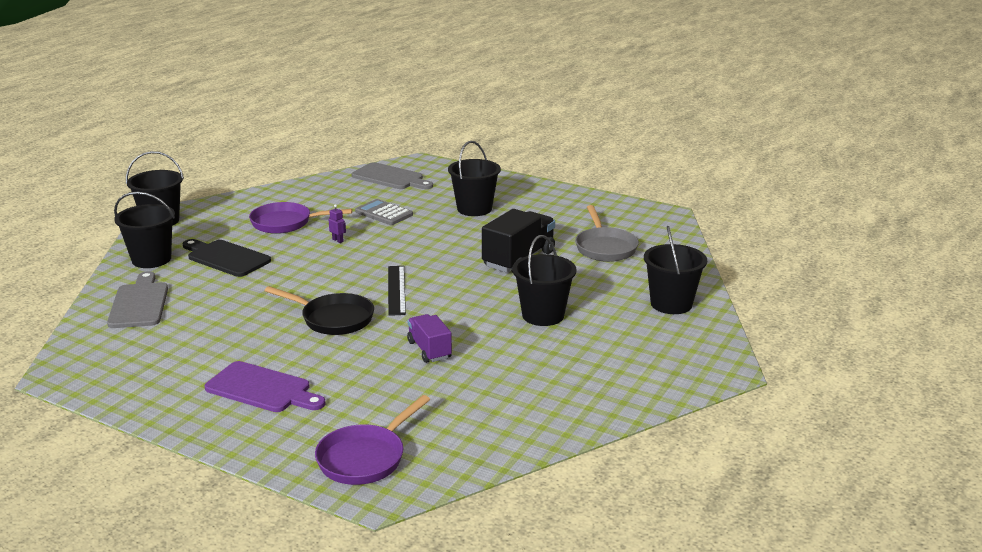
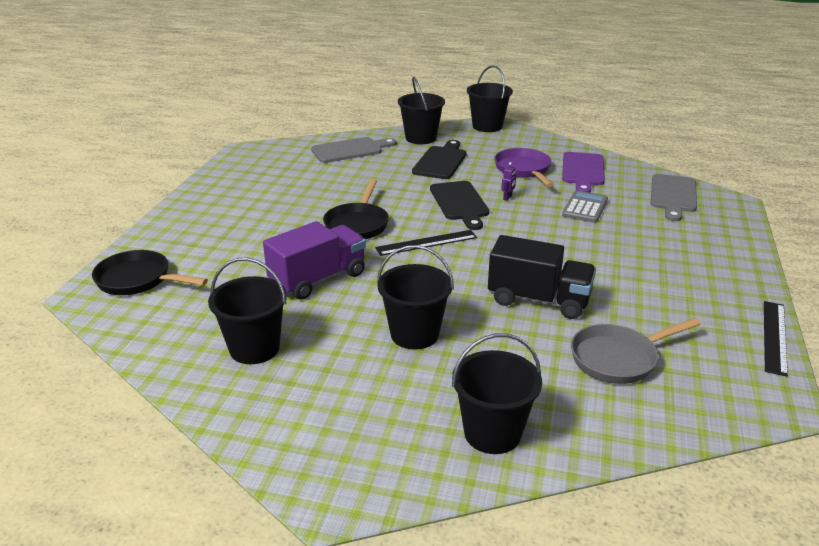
camera: 75 degrees right, 5 degrees up
(262, 389) = (236, 219): purple cutting board -> purple cutting board (583, 171)
(330, 263) = (460, 203): none -> black cutting board
(365, 458) = (138, 280): purple pan -> black pan
(429, 350) = (318, 279): purple truck -> purple truck, size x1.64
(474, 209) = (644, 253): black bucket -> black bucket (254, 348)
(600, 197) = (774, 336): none -> black ruler

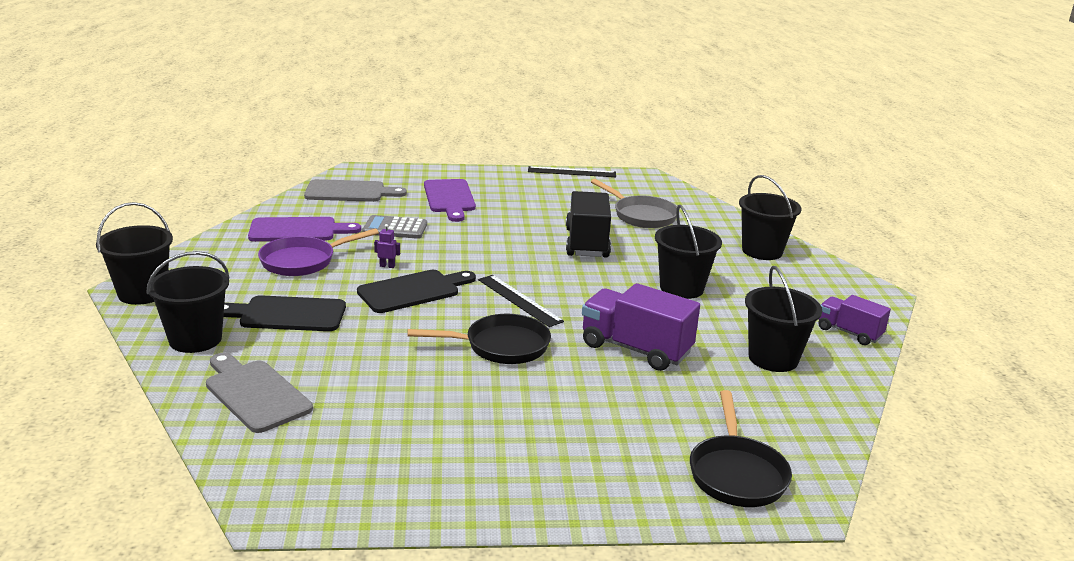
camera: 110 degrees left, 5 degrees down
(263, 424) = (849, 332): none -> purple truck
(663, 241) = (449, 198): none -> purple cutting board

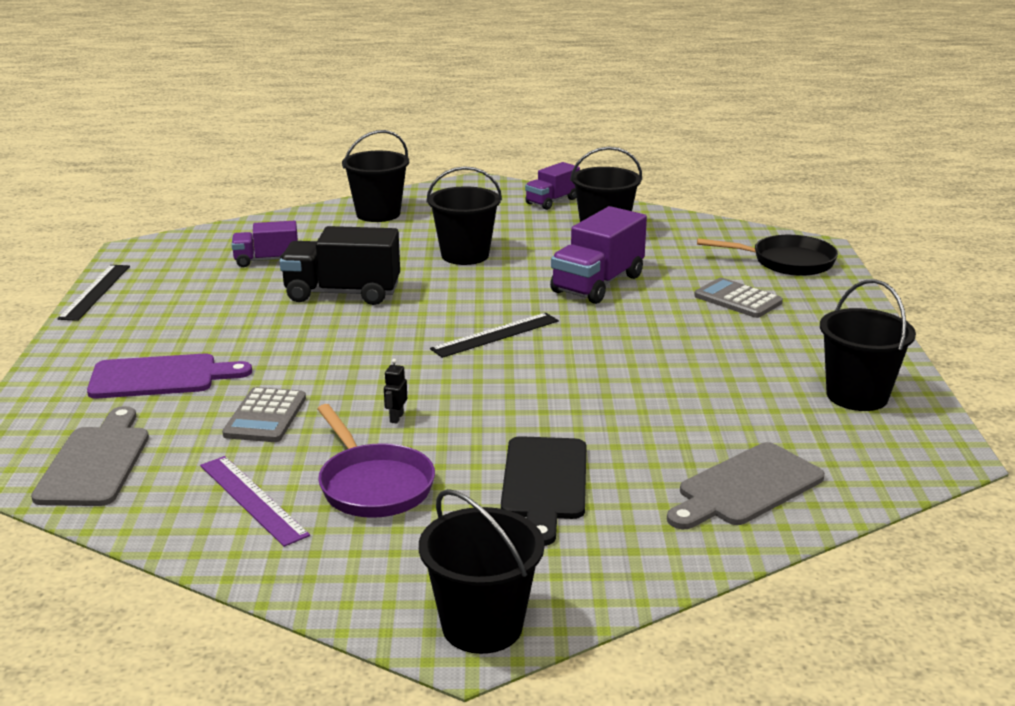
camera: 85 degrees left, 0 degrees up
(195, 339) = (625, 550): black bucket -> black bucket (857, 396)
(298, 230) = (252, 499): purple cutting board -> purple ruler
(387, 266) = (396, 418): purple robot -> black robot
(413, 291) = (473, 398): black cutting board -> none
(501, 346) = (604, 346): black pan -> none
(617, 426) = (738, 299): none -> grey calculator
(641, 216) = (267, 260): grey pan -> purple truck

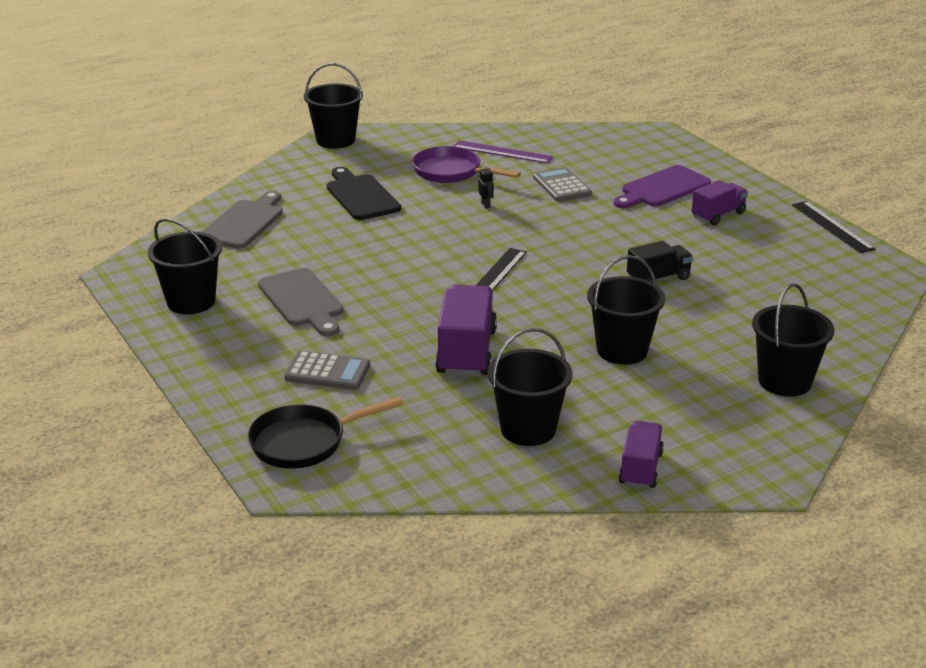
camera: 150 degrees right, 5 degrees up
(96, 462) = (607, 145): grey cutting board -> grey cutting board (302, 301)
(267, 260) = (773, 291): purple truck -> purple truck (718, 215)
(342, 293) = (658, 278): black truck -> black truck, size x0.61

